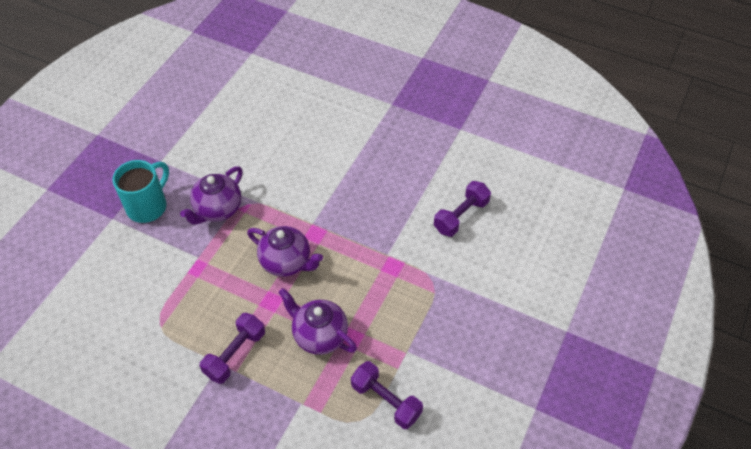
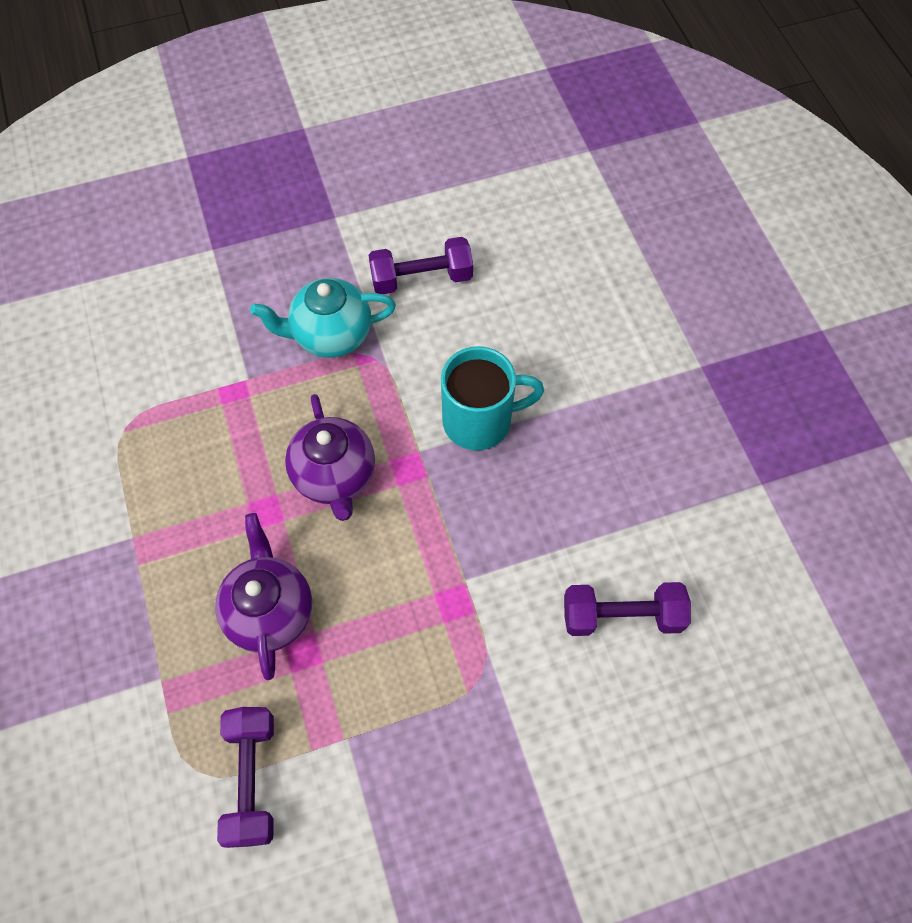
camera: 45 degrees right, 10 degrees up
(148, 206) = (263, 265): turquoise mug -> turquoise mug (480, 420)
(217, 210) = (331, 335): purple teapot -> turquoise teapot
(235, 354) = (159, 542): purple dumbbell -> purple dumbbell (421, 278)

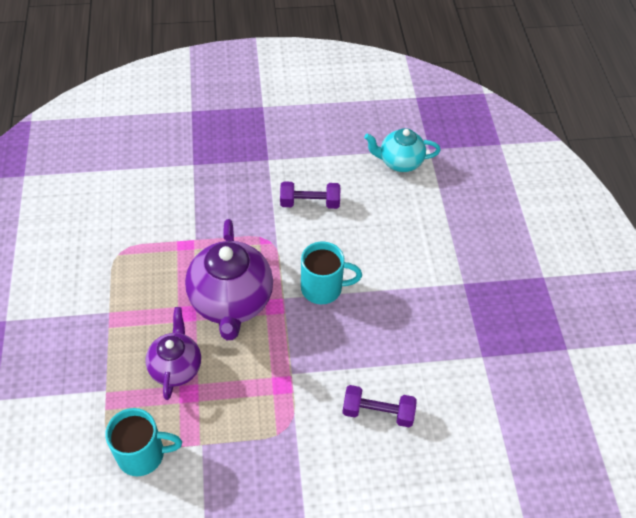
camera: 10 degrees right, 10 degrees down
(252, 779) = (143, 454): purple dumbbell -> turquoise mug
(331, 335) = (249, 224): turquoise teapot -> turquoise teapot (399, 162)
(335, 476) = (231, 302): purple teapot -> purple teapot, size x1.66

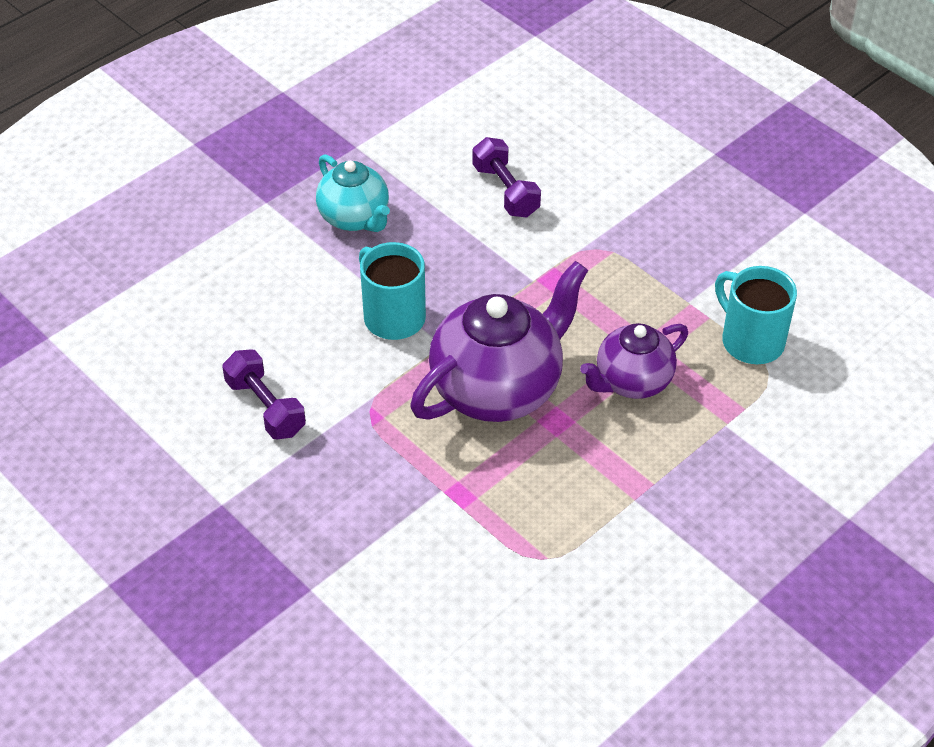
camera: 125 degrees left, 5 degrees down
(399, 162) = (102, 354): turquoise teapot -> turquoise teapot (355, 218)

